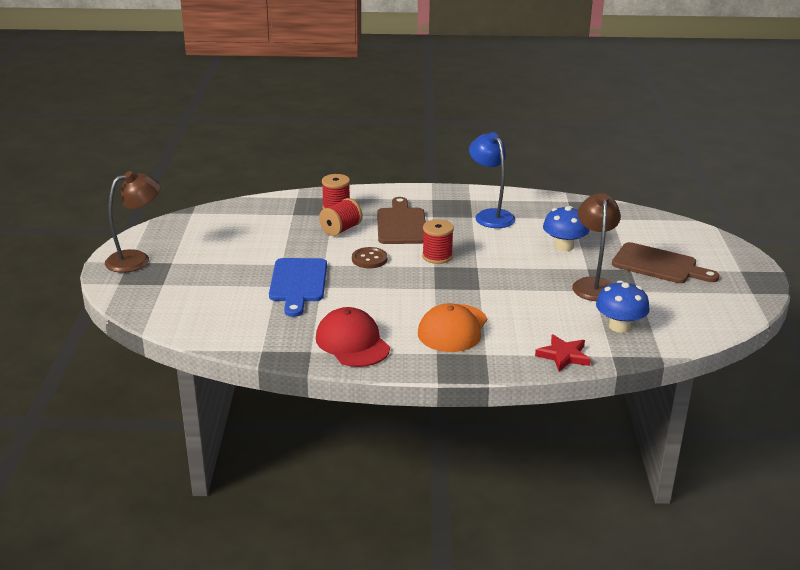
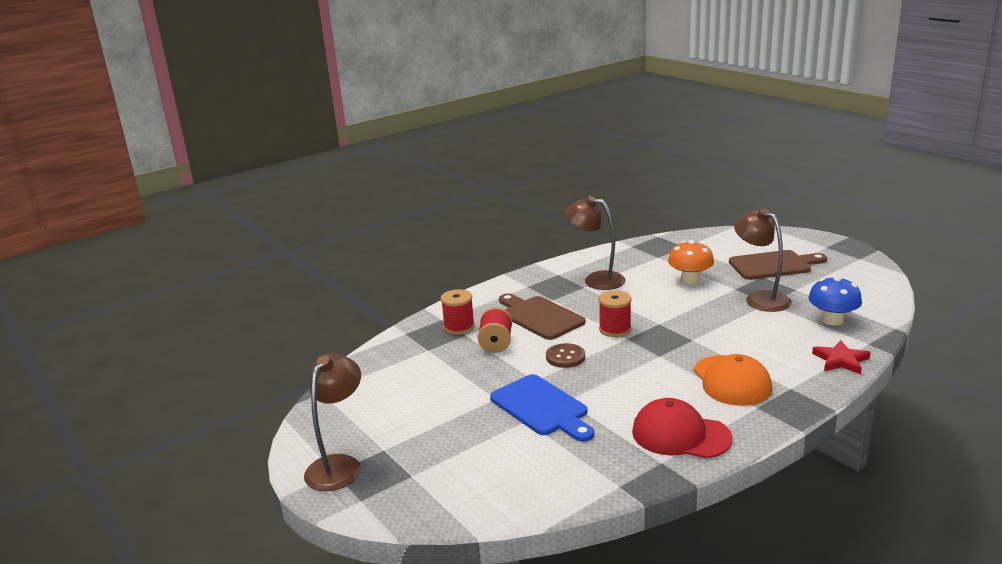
camera: 35 degrees left, 5 degrees down
(490, 215) = (596, 280): blue lamp -> brown lamp
(564, 246) = (690, 280): blue mushroom -> orange mushroom

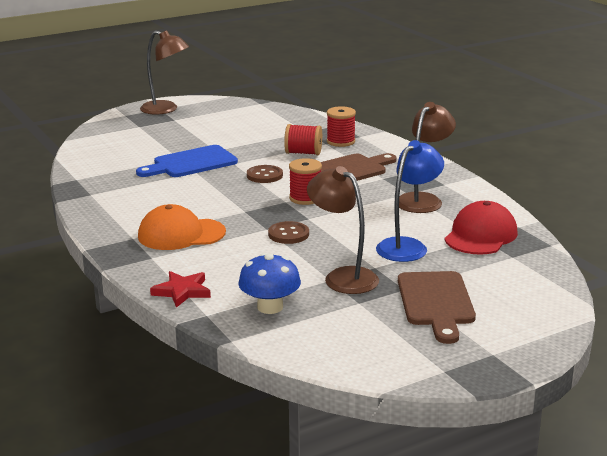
camera: 95 degrees right, 0 degrees up
(680, 435) = (117, 204): red cap -> red cap (480, 235)
(690, 280) = (408, 246): orange mushroom -> blue lamp
(698, 328) = (288, 234): none -> brown button
(760, 298) = (343, 277): brown lamp -> brown lamp turned 105 degrees counterclockwise

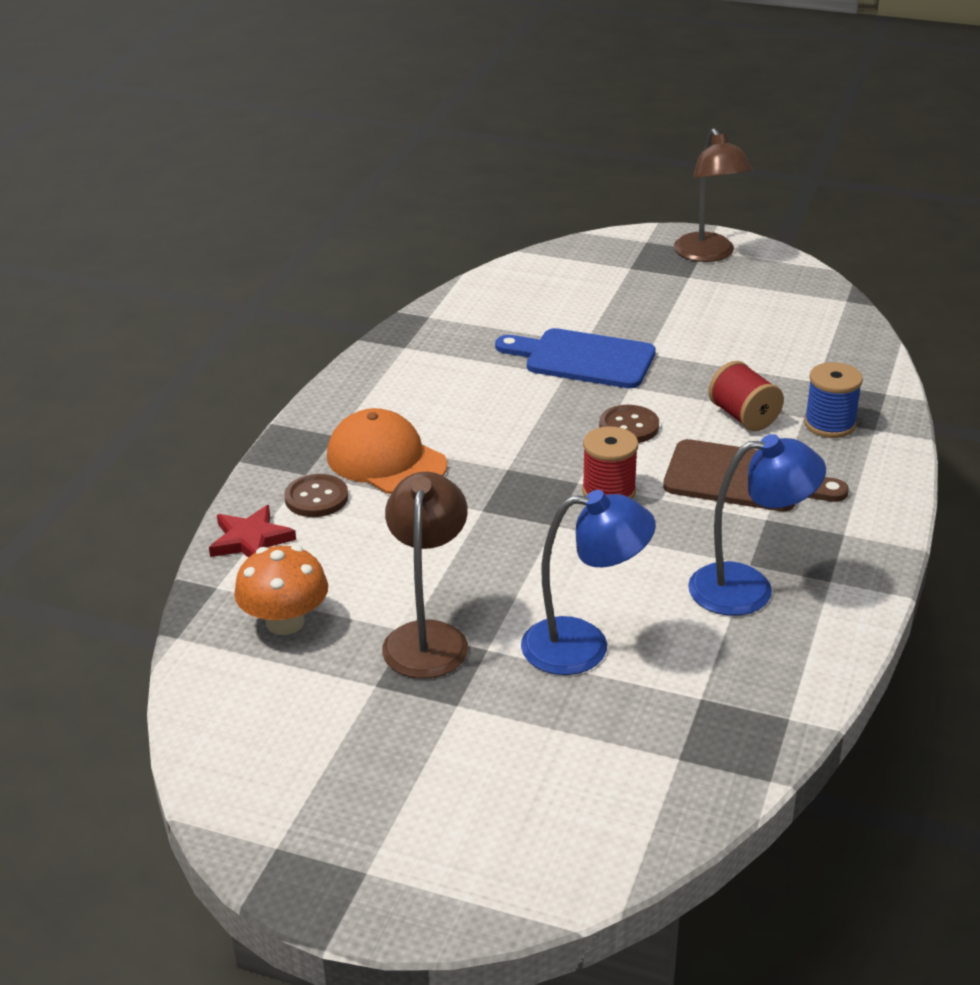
camera: 50 degrees right, 10 degrees up
(270, 307) = (285, 622): blue mushroom -> orange mushroom
(288, 234) = (489, 534): brown button -> brown button (316, 498)
(340, 141) = (829, 424): red spool -> blue spool
(423, 200) = (748, 588): brown lamp -> blue lamp
(436, 302) = (451, 751): brown cutting board -> none
(480, 235) = (706, 695): red cap -> none

